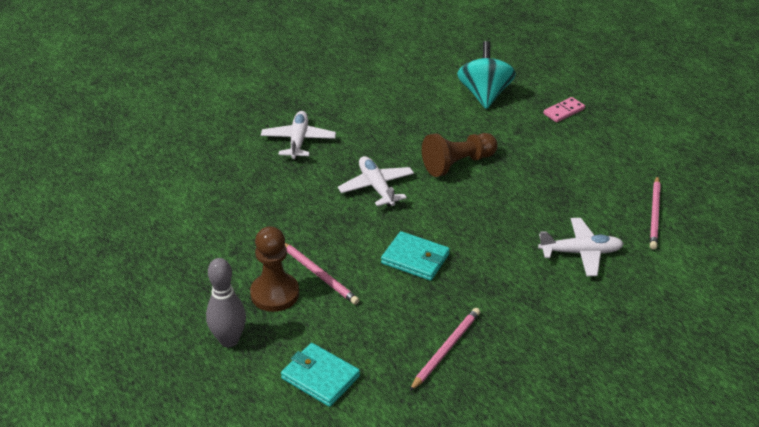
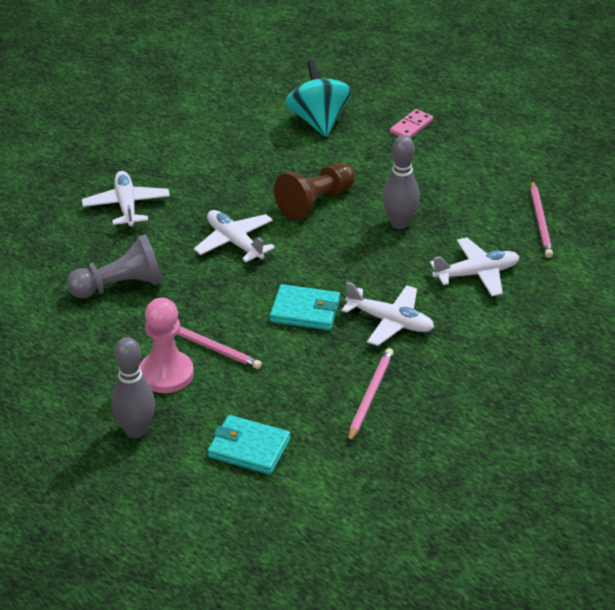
camera: 15 degrees left, 0 degrees up
(266, 208) = (120, 286): none -> grey pawn
(275, 294) = (166, 374): brown pawn -> pink pawn
(487, 283) = (390, 321): none -> white plane
(525, 194) = (399, 223): none -> grey bowling pin

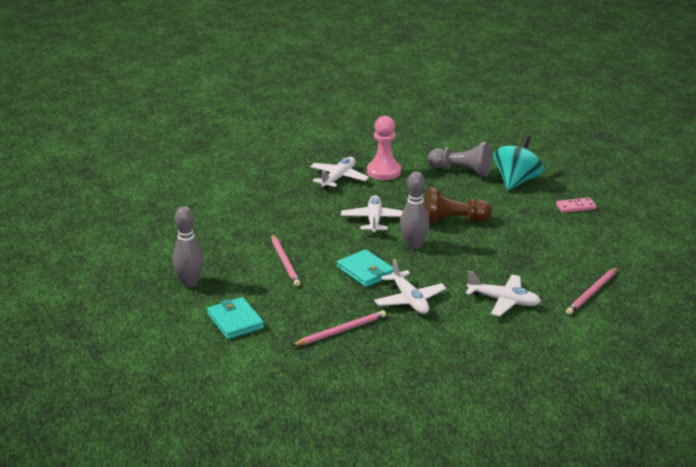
camera: 40 degrees right, 10 degrees down
(120, 286) = (280, 214): grey pawn -> grey pawn (462, 171)
(166, 374) = (243, 265): pink pawn -> pink pawn (384, 171)
(399, 223) = (491, 253): grey bowling pin -> grey bowling pin (413, 245)

